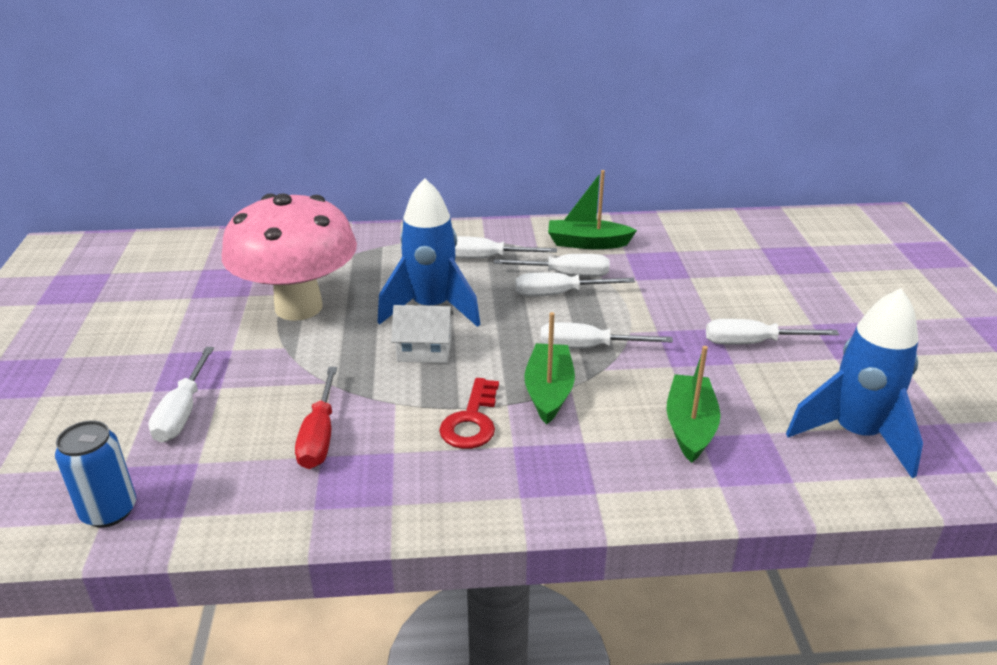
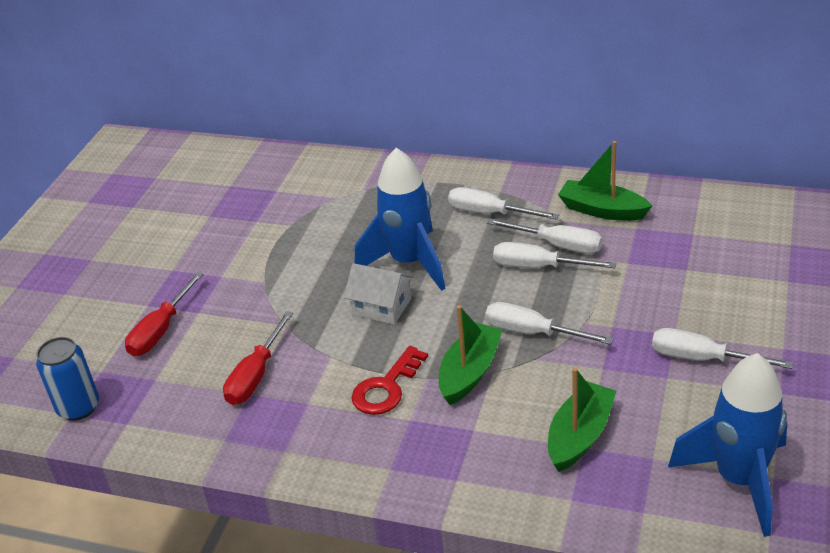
camera: 25 degrees right, 5 degrees up
(183, 412) = (161, 330): white screwdriver -> red screwdriver
(298, 307) = (294, 241): pink mushroom -> none

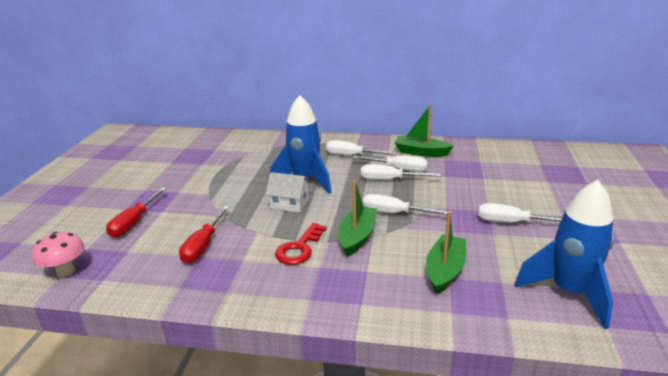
camera: 10 degrees left, 10 degrees down
(78, 407) = (66, 271): blue can -> pink mushroom

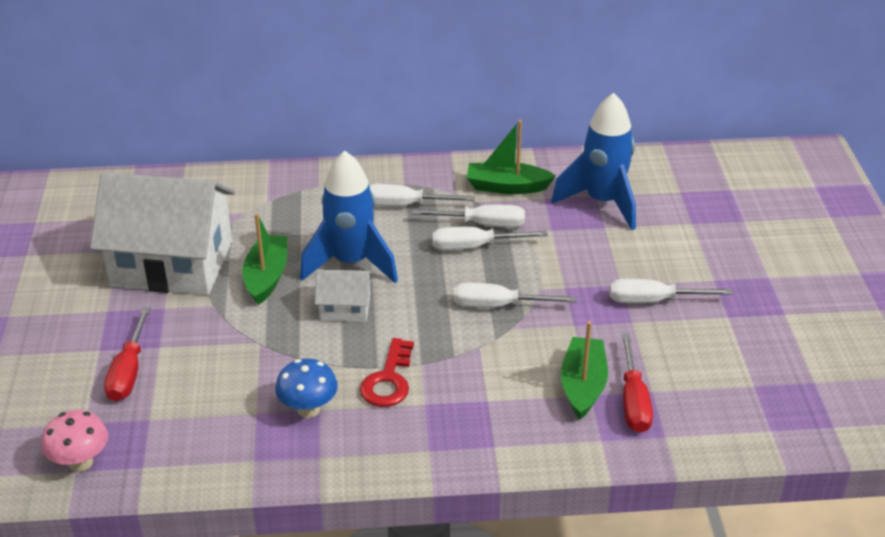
camera: 15 degrees left, 10 degrees up
(197, 170) = (172, 263): none -> white house
(203, 245) = (254, 395): red screwdriver -> red screwdriver (633, 401)
(235, 259) = (308, 409): none -> blue mushroom
(357, 237) = (459, 351): green boat -> green boat (266, 277)
(568, 292) = (728, 394): blue rocket -> blue rocket (602, 202)

